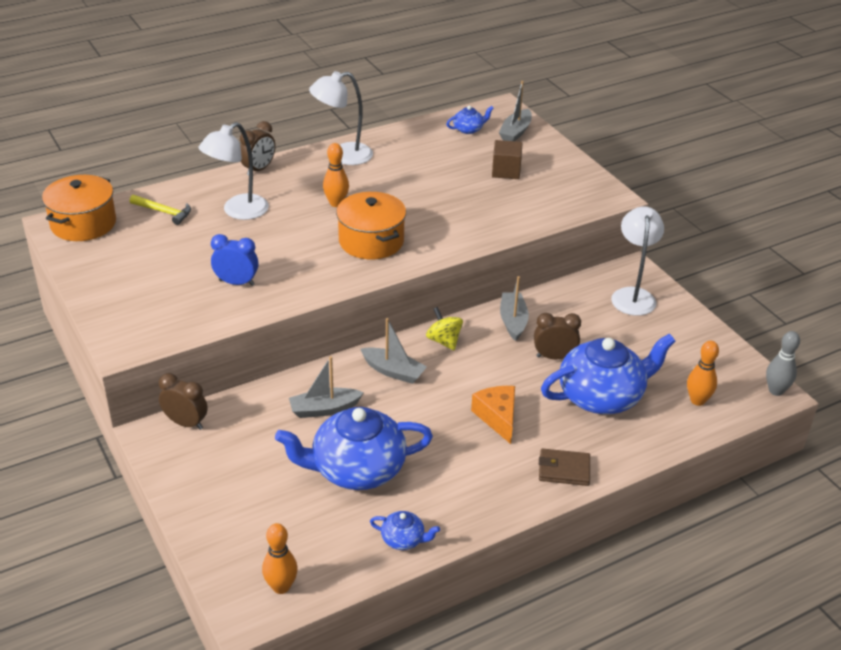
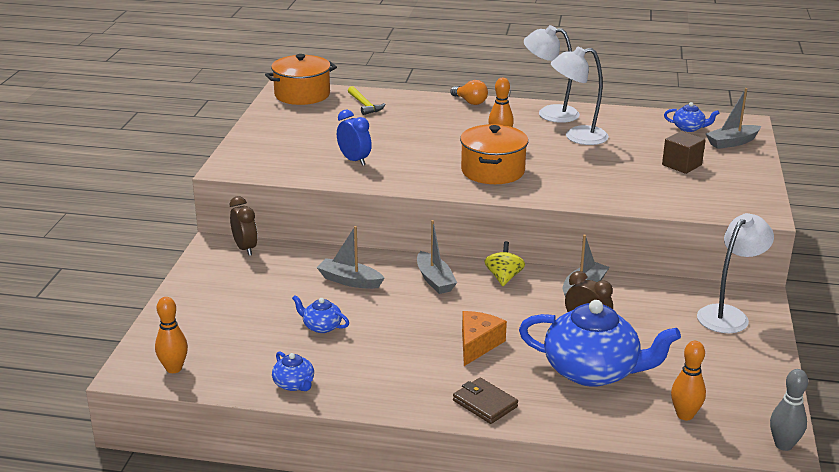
camera: 40 degrees right, 10 degrees down
(238, 211) = (417, 121): white lamp -> white lamp (577, 137)
(258, 169) = (470, 102): brown clock -> orange light bulb
(356, 469) = (321, 326): blue teapot -> blue teapot, size x0.44

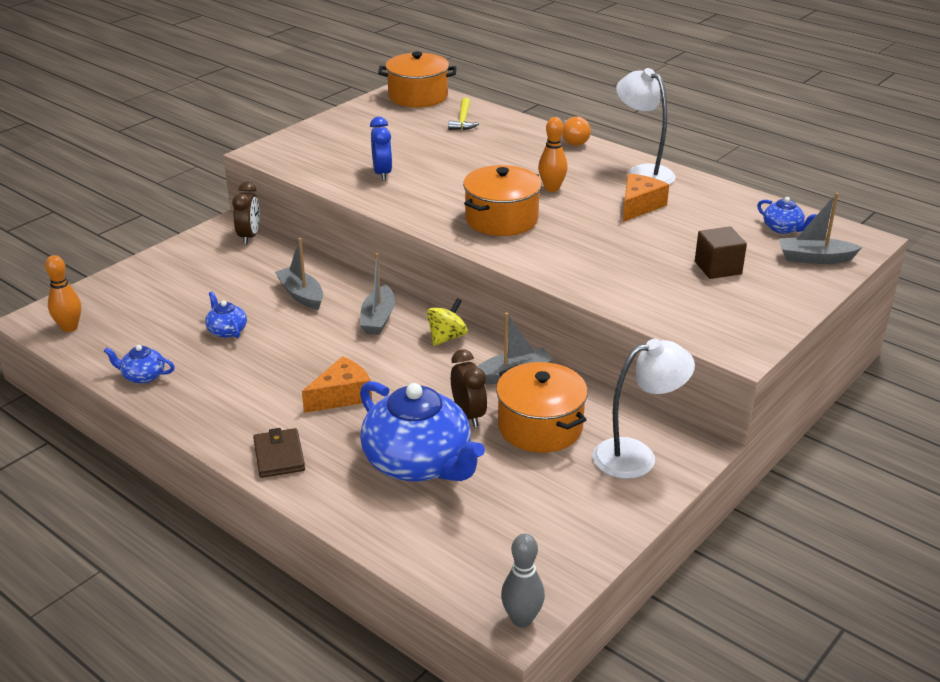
camera: 30 degrees right, 5 degrees up
(294, 384) = (143, 376): blue teapot -> blue teapot turned 105 degrees clockwise
(577, 137) = (639, 206): white lamp -> orange cheese
(644, 317) = (540, 427): none -> orange pot
(685, 415) = (456, 544): orange bowling pin -> none

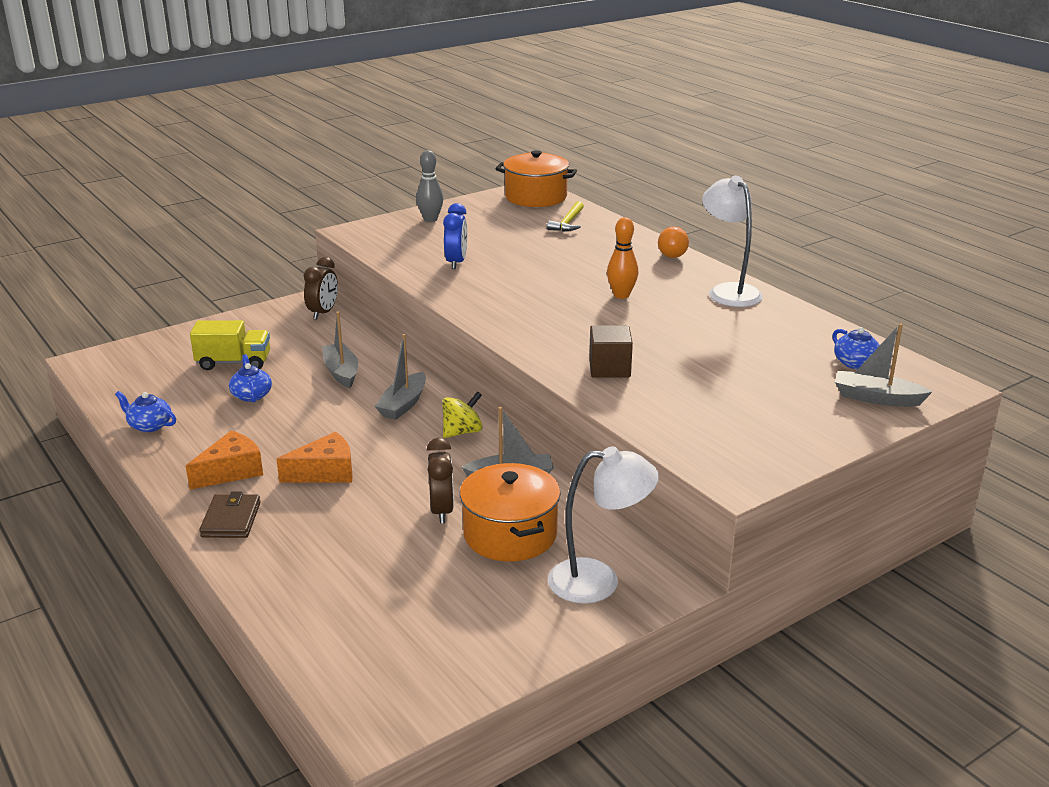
camera: 15 degrees right, 5 degrees down
(69, 327) = (111, 372): orange bowling pin -> none
(190, 300) = (234, 363): none -> yellow truck
(418, 463) = (364, 549): blue teapot -> none
(501, 219) = (550, 318): orange pot -> none
(522, 619) = (381, 728): grey bowling pin -> grey bowling pin (430, 219)
(639, 206) = (706, 322): orange cheese -> orange cheese (231, 471)
(718, 268) = (758, 393): brown cube -> brown cube (609, 368)

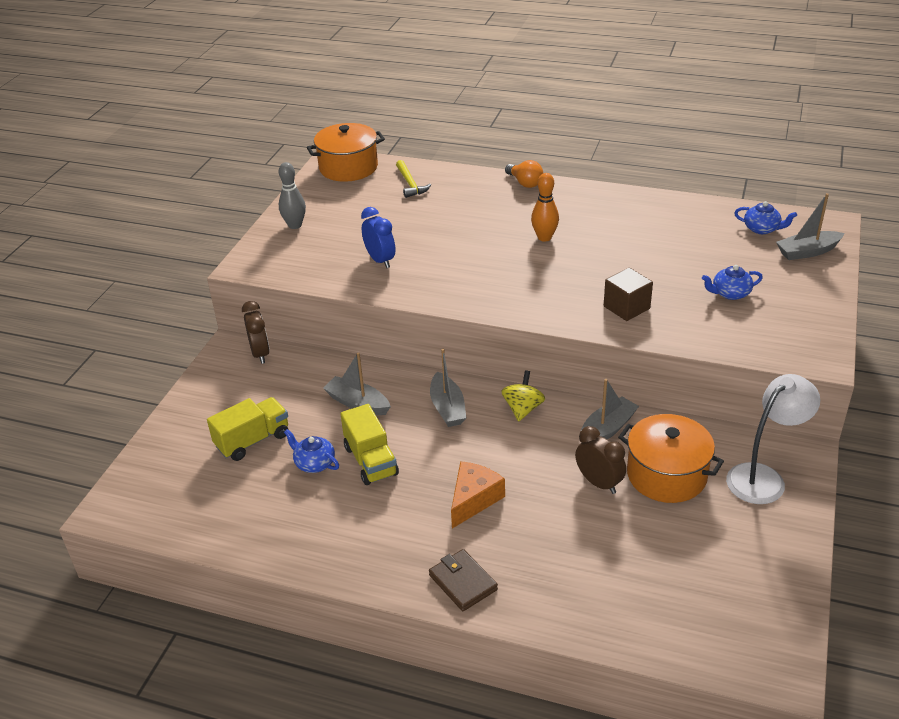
camera: 35 degrees left, 10 degrees up
(149, 425) = (268, 539): blue teapot -> blue teapot (730, 293)
(231, 471) = (401, 541): orange cheese -> none
(292, 412) = (371, 461): none -> yellow truck
(728, 291) = (608, 202): white lamp -> none

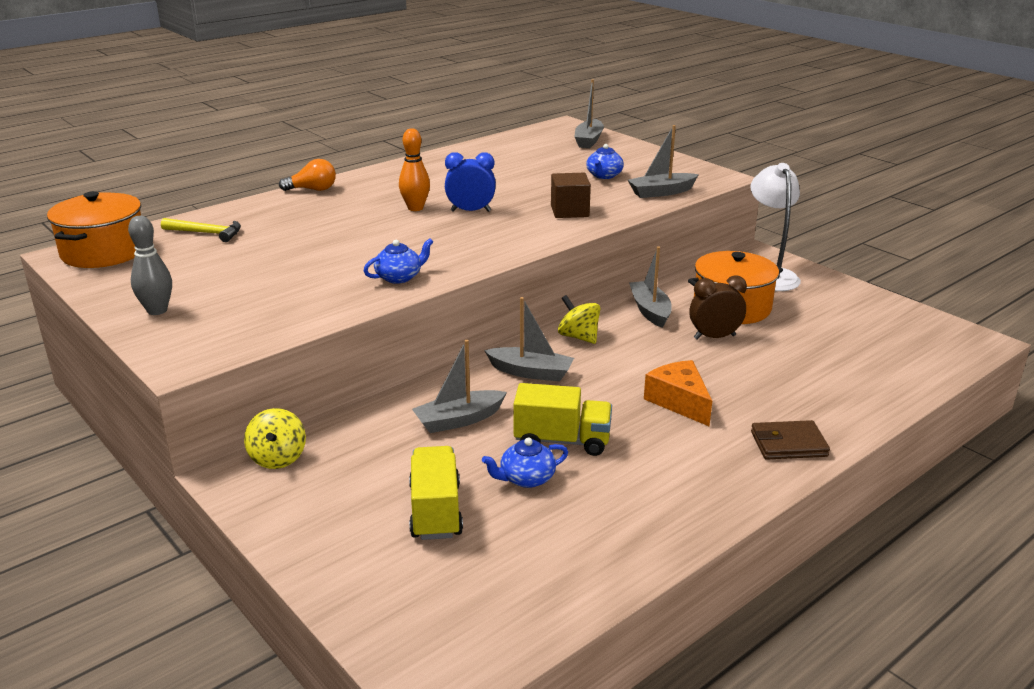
camera: 60 degrees left, 10 degrees down
(260, 354) = (278, 458): brown clock -> yellow spinning top
(380, 260) = (318, 285): blue clock -> blue clock (470, 211)
(732, 338) = (661, 192): none -> grey boat
(762, 229) = (537, 142): blue teapot -> blue teapot (399, 277)

